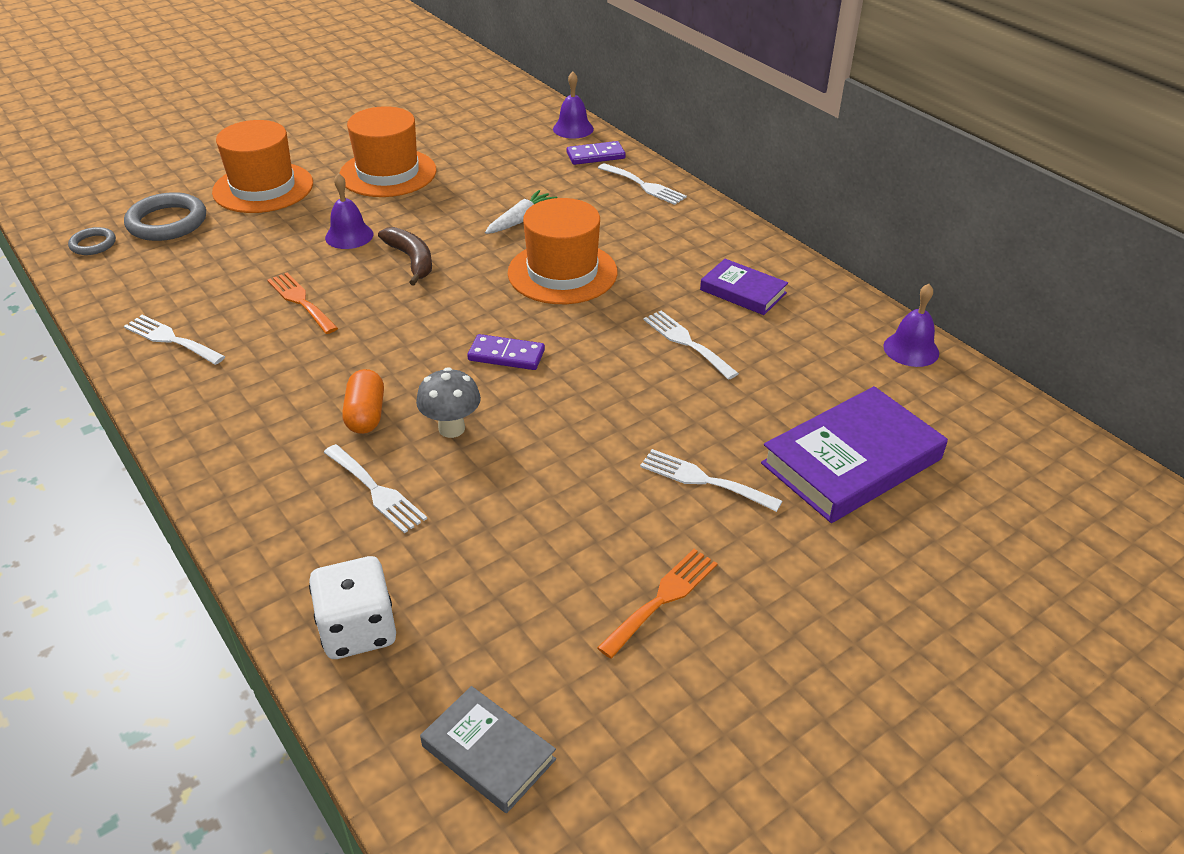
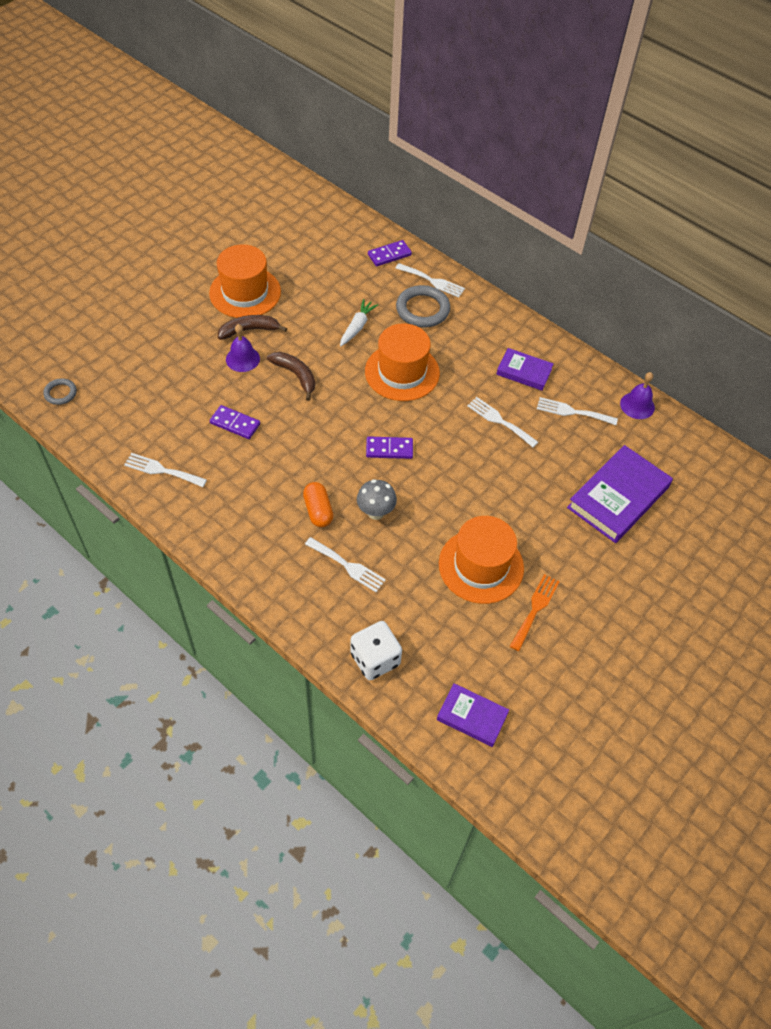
camera: 15 degrees left, 15 degrees up
(167, 222) = (104, 364): grey ring -> grey ring (422, 309)
(263, 188) = (159, 320): orange hat -> orange hat (481, 566)
(300, 301) = (235, 424): orange fork -> purple domino
(373, 209) = (249, 330): none -> brown banana
(488, 752) = (472, 716): grey book -> purple book
(573, 129) = (364, 228): purple bell -> none
(703, 480) = (537, 525): white fork -> white fork (572, 412)

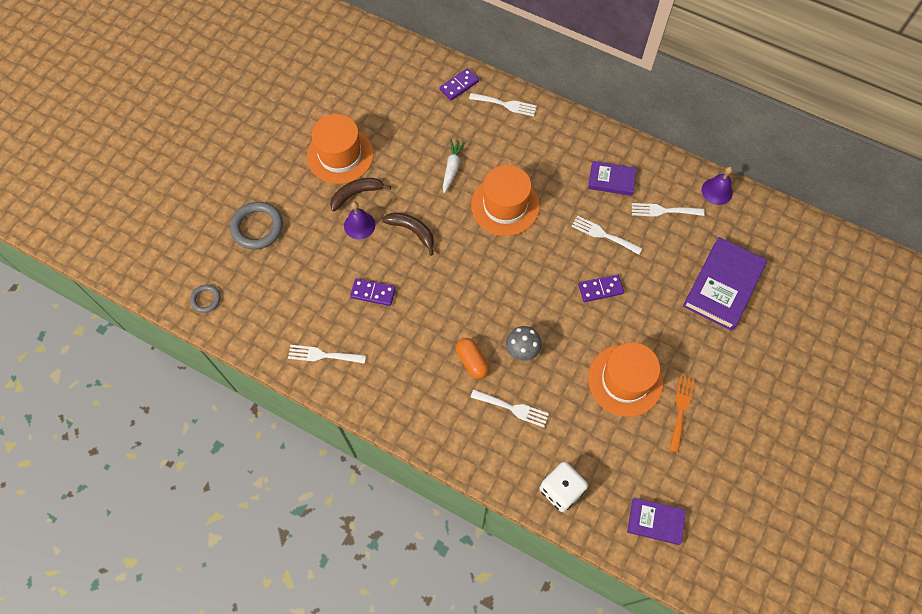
camera: 10 degrees left, 10 degrees up
(389, 449) = (516, 286): purple domino -> purple domino (600, 289)
(422, 309) = (505, 136): grey ring -> grey ring (257, 227)

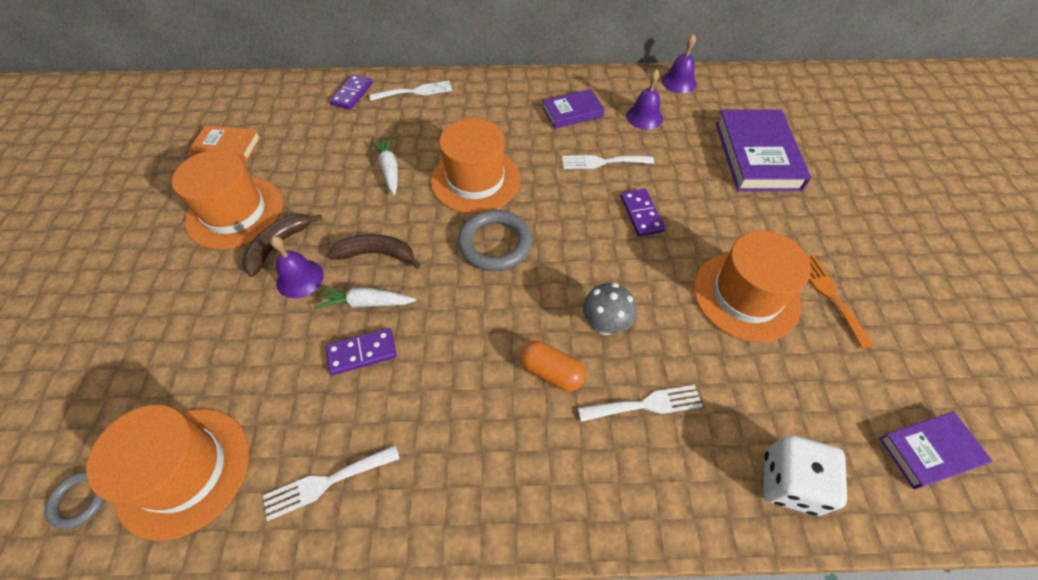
camera: 30 degrees left, 10 degrees down
(257, 227) = (141, 349): grey ring -> grey ring (495, 243)
(257, 311) = (184, 471): none -> orange hat
(355, 96) = (228, 147): none -> orange book
(390, 262) = (366, 303): none -> white carrot
(600, 289) = (641, 214): purple domino -> purple domino turned 60 degrees counterclockwise
(663, 211) = (644, 117): white fork -> purple bell

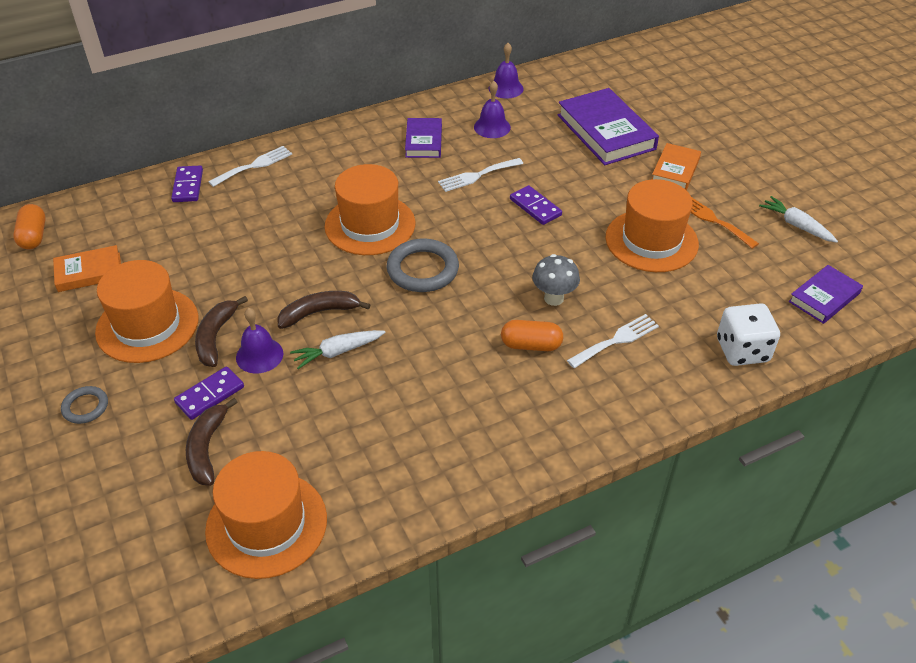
camera: 25 degrees left, 10 degrees down
(80, 500) = (187, 579): grey ring -> grey ring (85, 407)
(194, 359) = (207, 448): none -> brown banana
(213, 101) = (34, 236): none -> orange capsule
(326, 482) = (398, 483): white fork -> none
(362, 353) = (361, 389): purple domino -> purple domino (210, 395)
(389, 169) = (279, 241): white carrot -> white carrot (796, 225)
(572, 112) = (423, 141): purple book -> purple book turned 45 degrees counterclockwise
(813, 221) = (675, 170): none -> orange book

